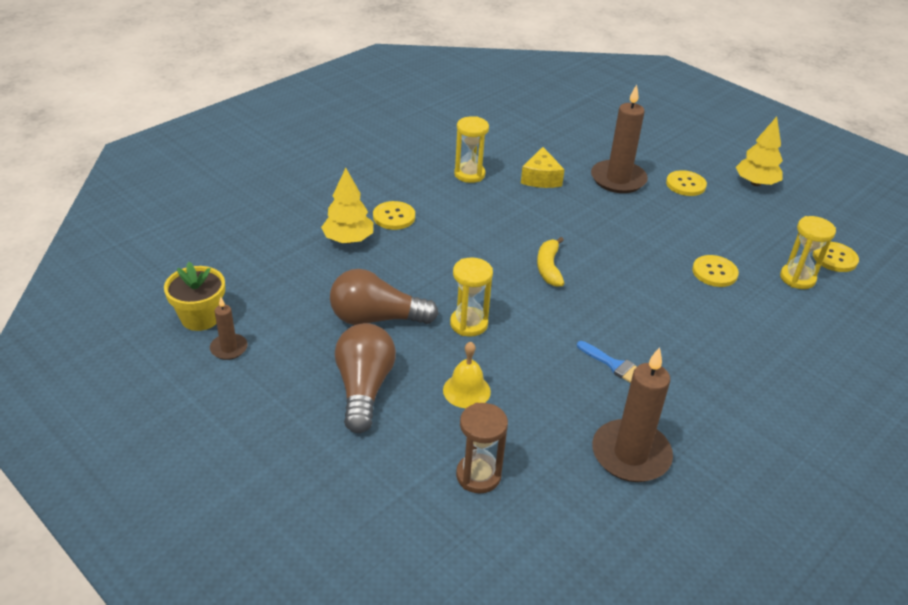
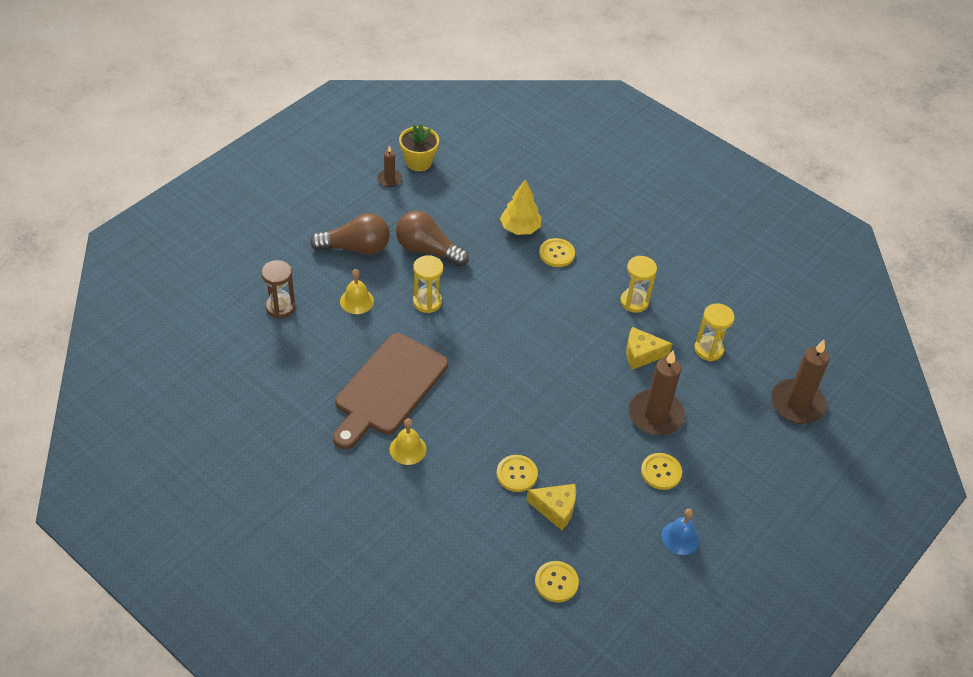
camera: 85 degrees right, 10 degrees up
(376, 318) = (427, 250): brown light bulb -> brown light bulb turned 60 degrees counterclockwise
(549, 268) = (504, 353): yellow banana -> none
(614, 365) = (388, 388): blue brush -> brown cutting board
(630, 454) = (299, 389): brown candle -> brown candle (797, 404)
(703, 352) = (408, 449): none -> yellow bell
(749, 251) = (555, 509): none -> yellow cheese
(755, 183) = (680, 538): yellow tree -> blue bell
(797, 278) = (518, 541): yellow hourglass -> yellow hourglass (708, 349)

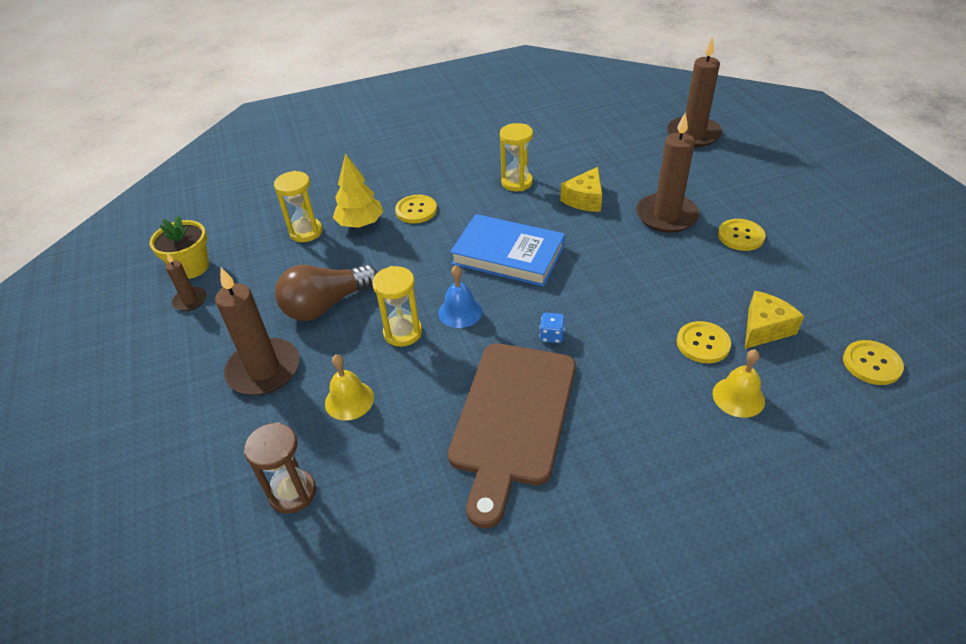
camera: 55 degrees left, 5 degrees down
(356, 248) = (264, 370): brown light bulb -> brown candle
(388, 388) = (512, 418): brown cutting board -> brown cutting board turned 45 degrees clockwise
(408, 449) = (622, 433): yellow bell -> yellow bell (738, 397)
(472, 384) = (552, 336): none -> blue dice
(541, 329) = (508, 254): none -> blue book
(680, 538) = (829, 251): blue bell -> blue bell (460, 312)
(708, 349) = (604, 159): yellow hourglass -> yellow hourglass (306, 232)

